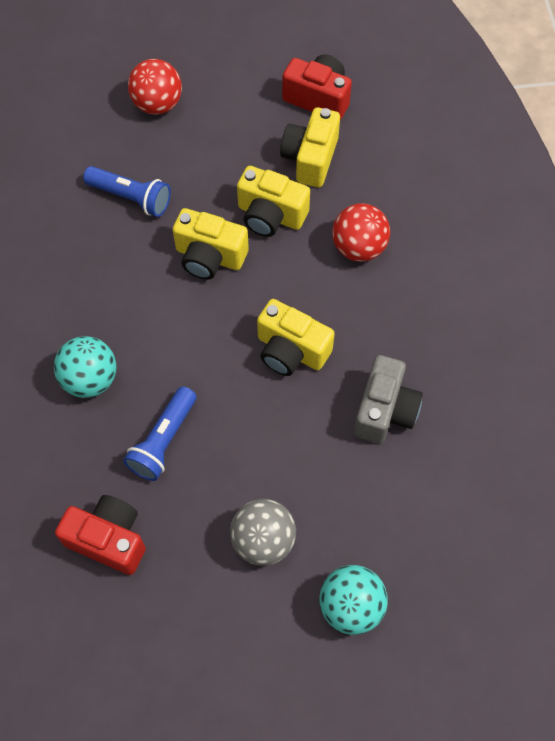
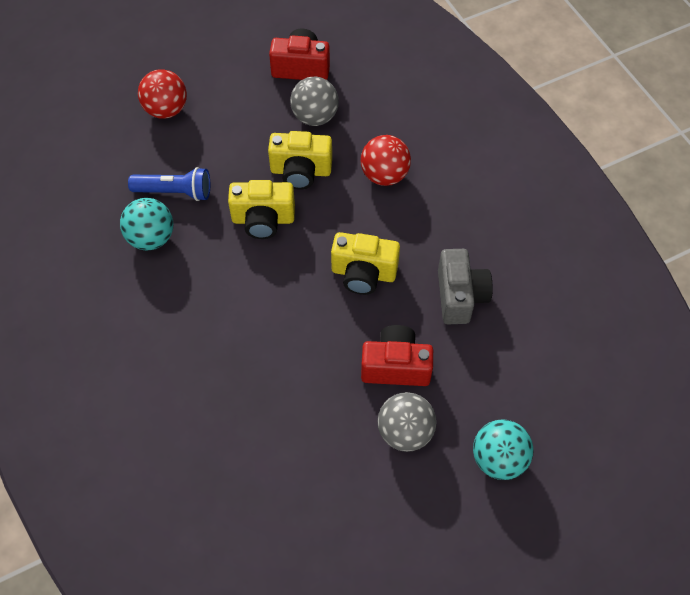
camera: 20 degrees left, 5 degrees down
(90, 379) = (202, 351): turquoise ball -> turquoise ball (151, 238)
(109, 539) = (273, 477): red camera -> red camera (396, 366)
(163, 441) = (286, 381): blue flashlight -> none
(310, 158) = (315, 117): yellow camera -> grey ball

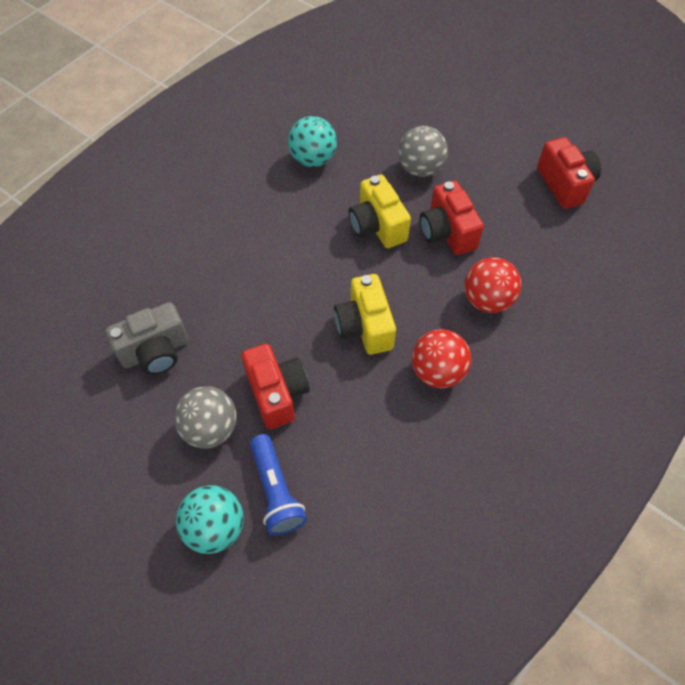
camera: 65 degrees right, 0 degrees up
(166, 110) = (447, 112): red ball -> red ball (437, 372)
(175, 192) = (368, 154): blue flashlight -> blue flashlight (276, 491)
(301, 171) = (447, 232): yellow camera -> red camera
(315, 117) = (516, 218): grey ball -> grey ball (420, 169)
(460, 296) = (385, 421): grey camera -> grey camera (155, 351)

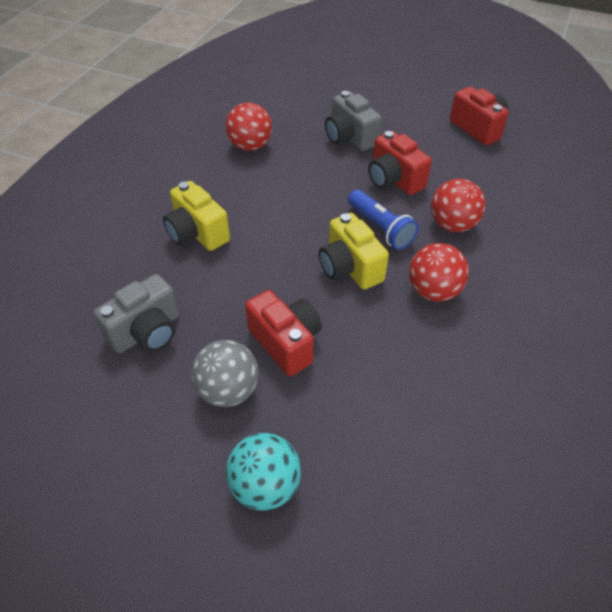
camera: 15 degrees left, 10 degrees down
(276, 491) = (318, 434): blue flashlight -> blue flashlight (381, 228)
(313, 159) = (250, 146): turquoise ball -> red ball
(377, 226) = (329, 186): yellow camera -> yellow camera (197, 233)
(420, 169) = (350, 137): grey ball -> grey camera

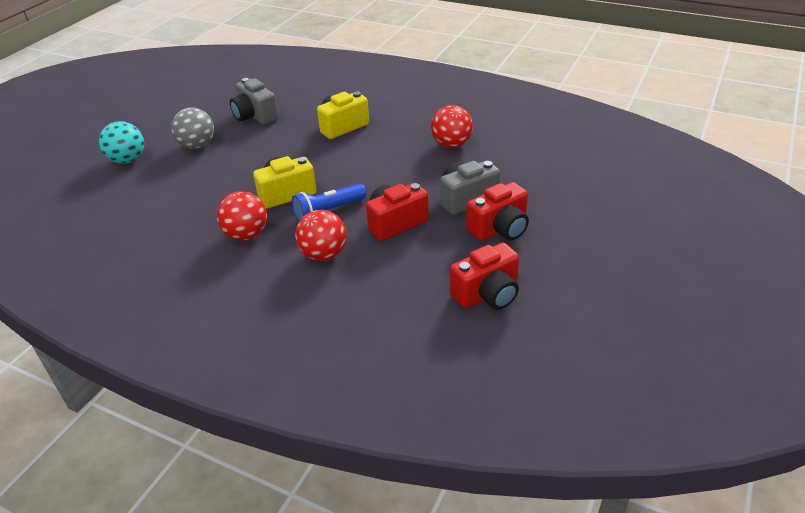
camera: 95 degrees right, 10 degrees down
(286, 343) = (224, 165): red camera -> red camera (499, 229)

